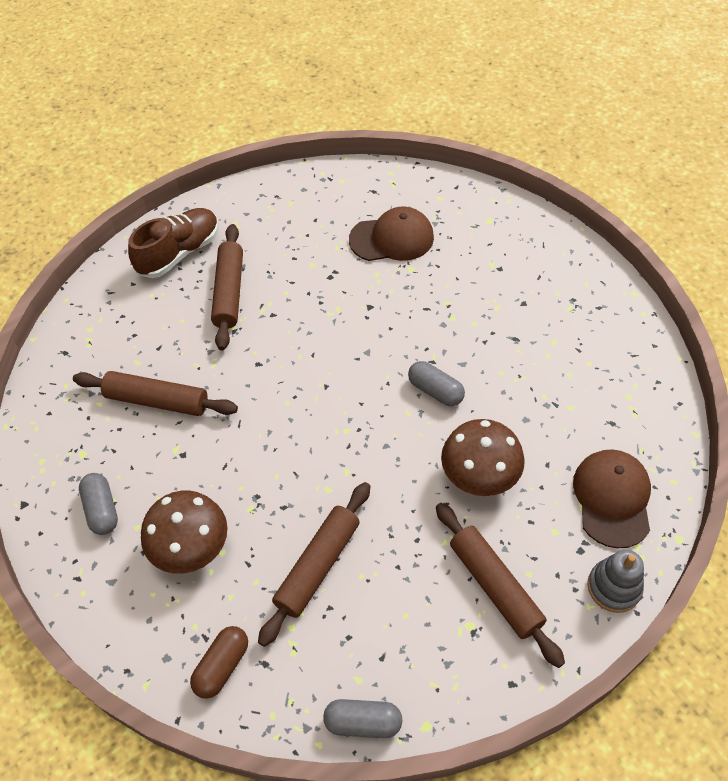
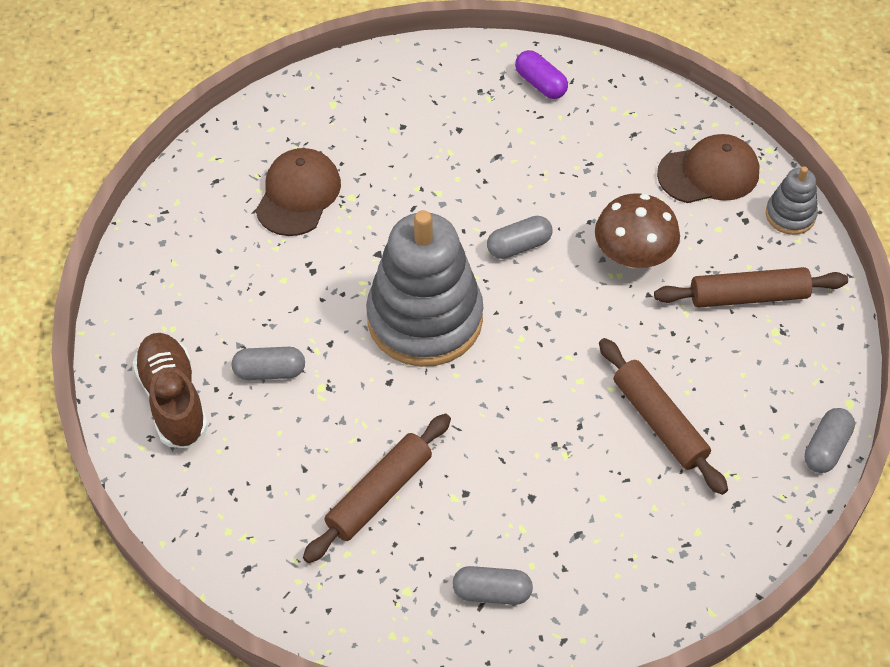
camera: 65 degrees left, 0 degrees up
(191, 548) = (583, 523): brown mushroom -> none
(222, 666) = (723, 540): brown capsule -> none
(229, 292) = (269, 371): brown rolling pin -> grey capsule
(327, 360) = (425, 319): none -> grey stacking toy
(612, 498) = (709, 173): brown cap -> brown cap turned 135 degrees clockwise
(613, 335) = (540, 84): none -> purple capsule

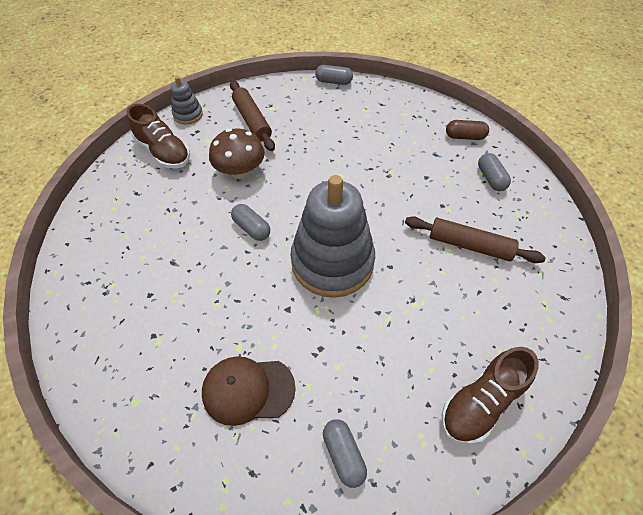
camera: 110 degrees left, 0 degrees up
(269, 371) = (421, 342): grey capsule -> grey capsule (343, 455)
(540, 84) = (93, 255): purple capsule -> none
(604, 602) = (465, 137): none -> brown capsule
(659, 422) = (350, 138): brown rolling pin -> none
(709, 173) = (163, 152): brown cap -> brown shoe

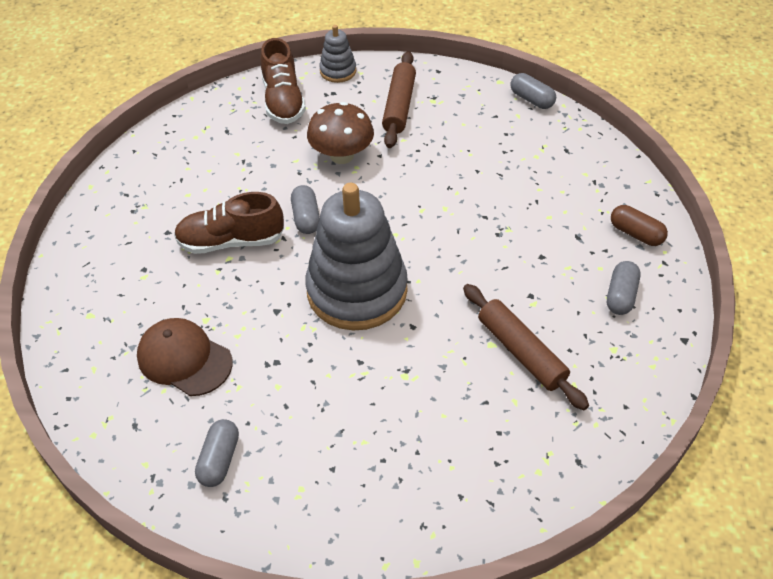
camera: 35 degrees right, 5 degrees down
(481, 402) = (385, 499): brown shoe -> brown shoe (231, 241)

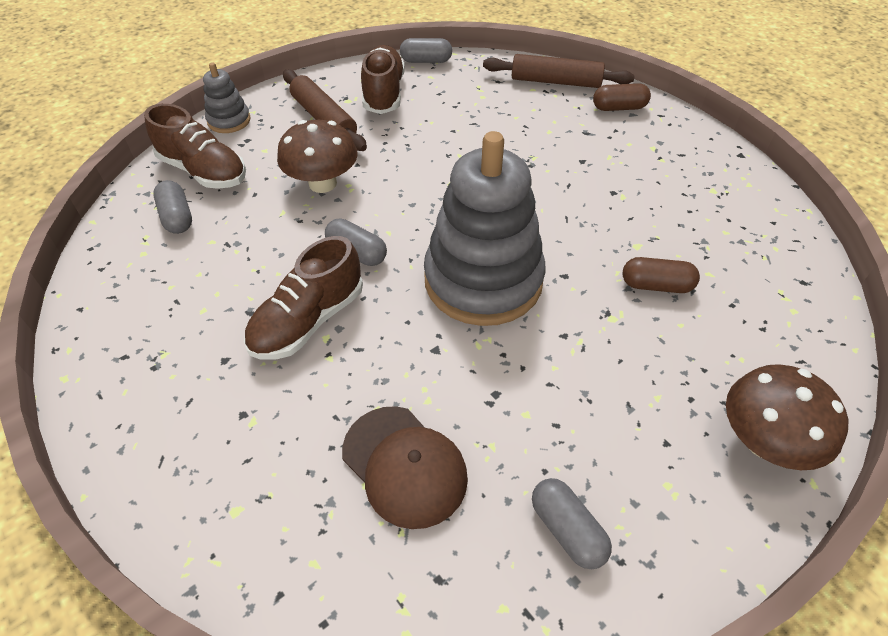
camera: 45 degrees left, 0 degrees up
(184, 359) = (404, 466): brown cap -> brown cap turned 120 degrees counterclockwise
(390, 519) = (764, 441): none -> brown mushroom
(464, 110) = (383, 94): none -> brown shoe
(464, 379) = (656, 285): none -> brown capsule
(521, 352) = (663, 235): brown rolling pin -> brown rolling pin (555, 81)
(620, 296) = (667, 153): grey capsule -> grey capsule (177, 217)

